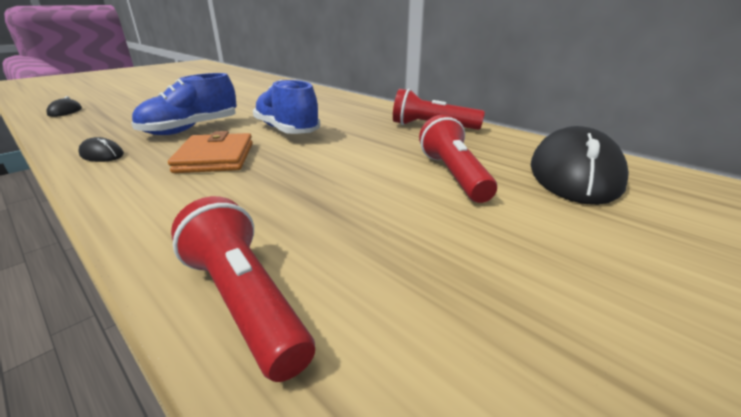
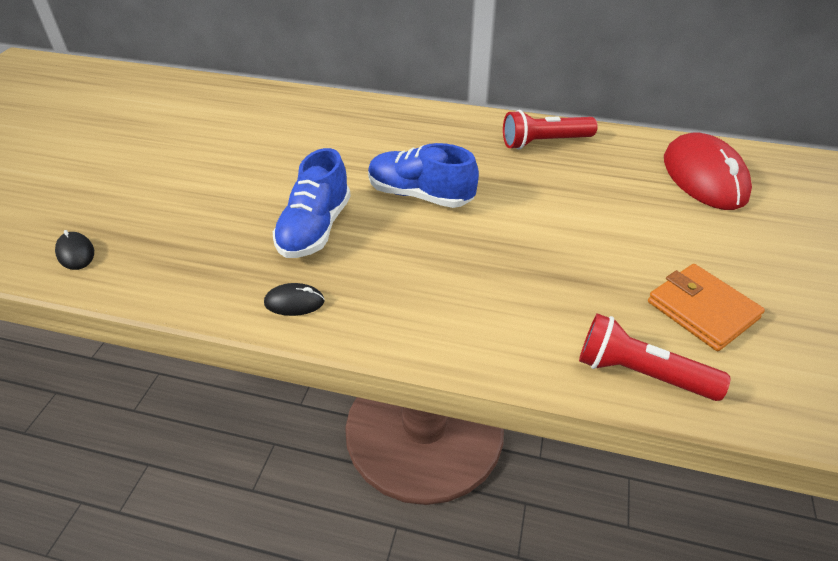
camera: 30 degrees left, 15 degrees up
(215, 157) = (416, 261): orange wallet -> orange wallet (702, 310)
(453, 175) = (630, 209): red flashlight -> none
(574, 174) = (704, 177): black mouse -> red mouse

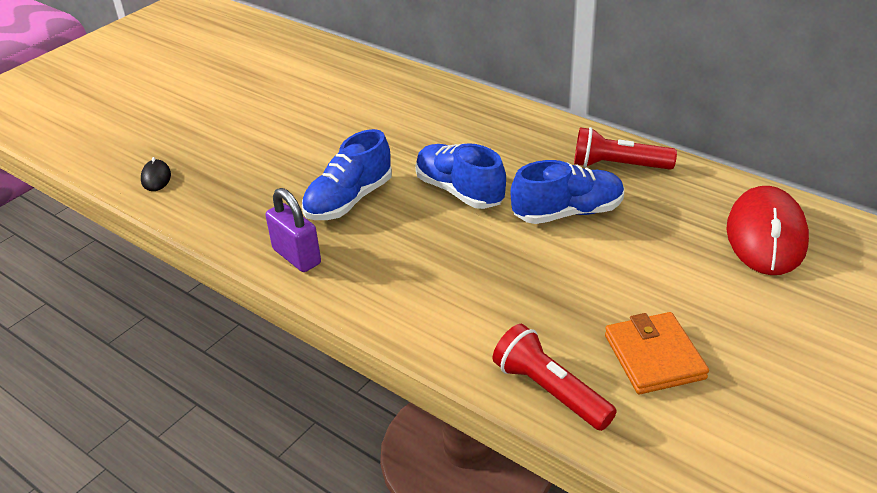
camera: 25 degrees right, 5 degrees down
(294, 302) = (297, 256): black mouse -> purple padlock
(532, 193) = (568, 213): none -> blue shoe

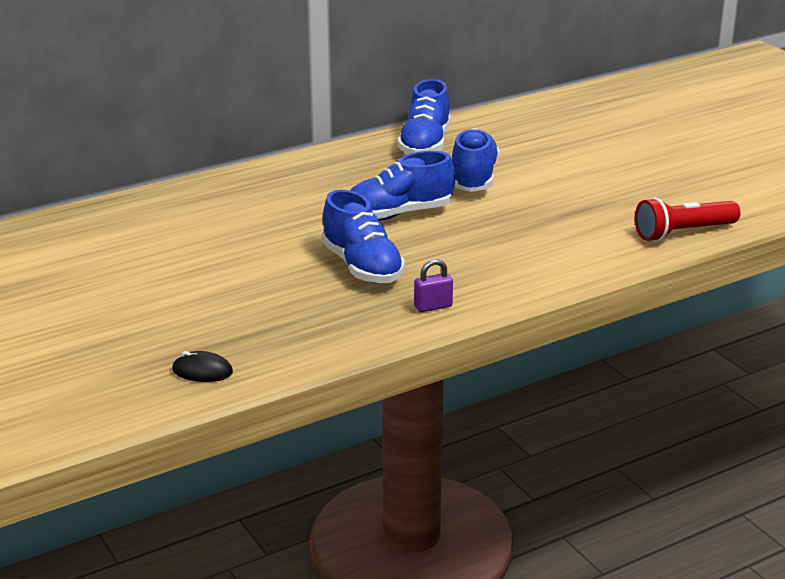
camera: 70 degrees left, 10 degrees down
(297, 256) = (433, 306): purple padlock -> purple padlock, size x0.61
(618, 166) = (425, 145): red flashlight -> blue shoe
(654, 357) = (669, 190): orange wallet -> none
(766, 236) = (564, 122): red mouse -> none

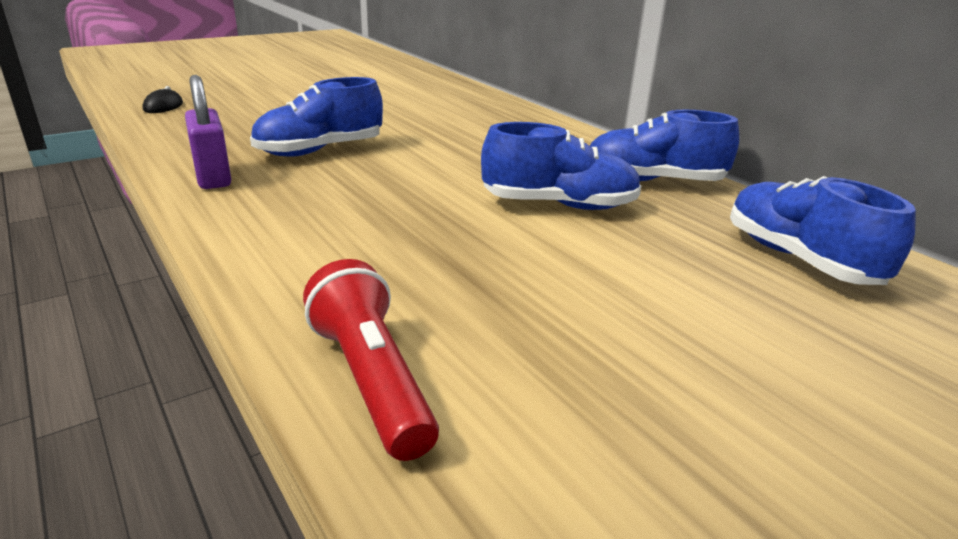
camera: 85 degrees right, 0 degrees up
(398, 214) = (445, 166): blue shoe -> blue shoe (798, 259)
(433, 306) = (213, 177): purple padlock -> purple padlock, size x1.63

